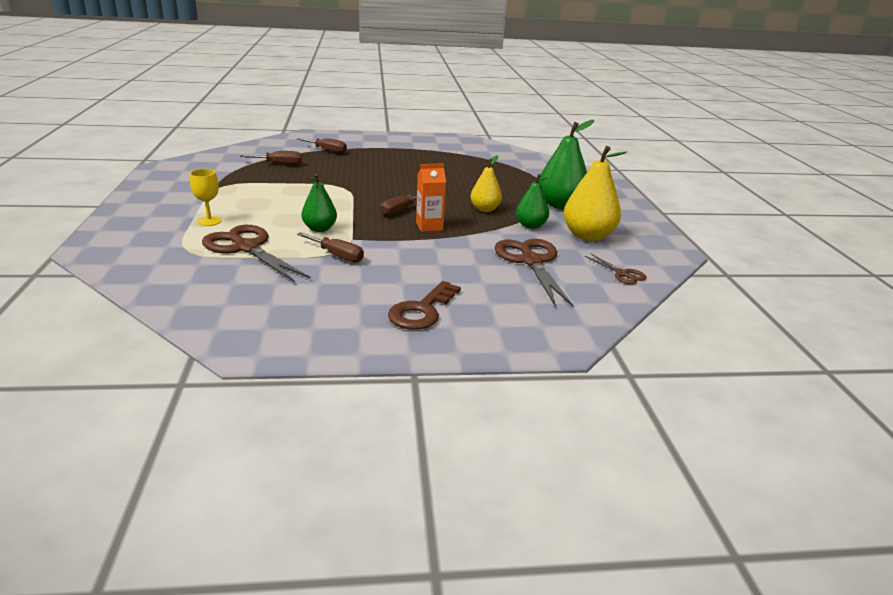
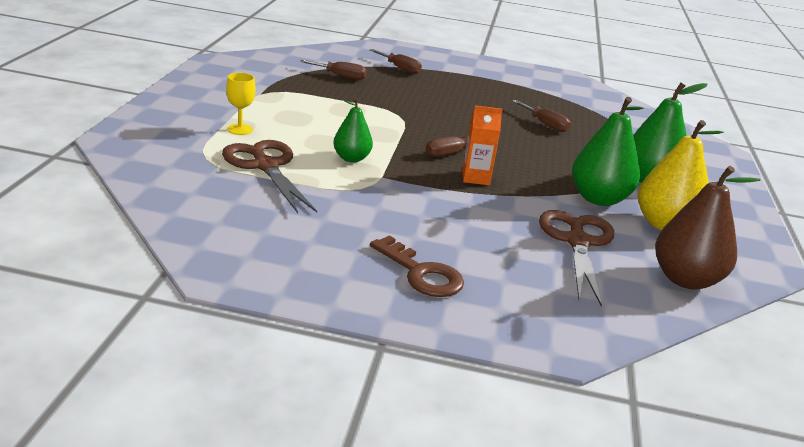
camera: 15 degrees right, 0 degrees up
(337, 256) = (357, 193): brown screwdriver -> brown screwdriver (545, 124)
(422, 311) = (421, 273): brown key -> brown key turned 90 degrees counterclockwise
(485, 209) = (551, 169): yellow pear -> none
(530, 226) = (598, 199): green pear -> green pear, size x1.65
(622, 274) = (685, 279): brown scissors -> brown pear

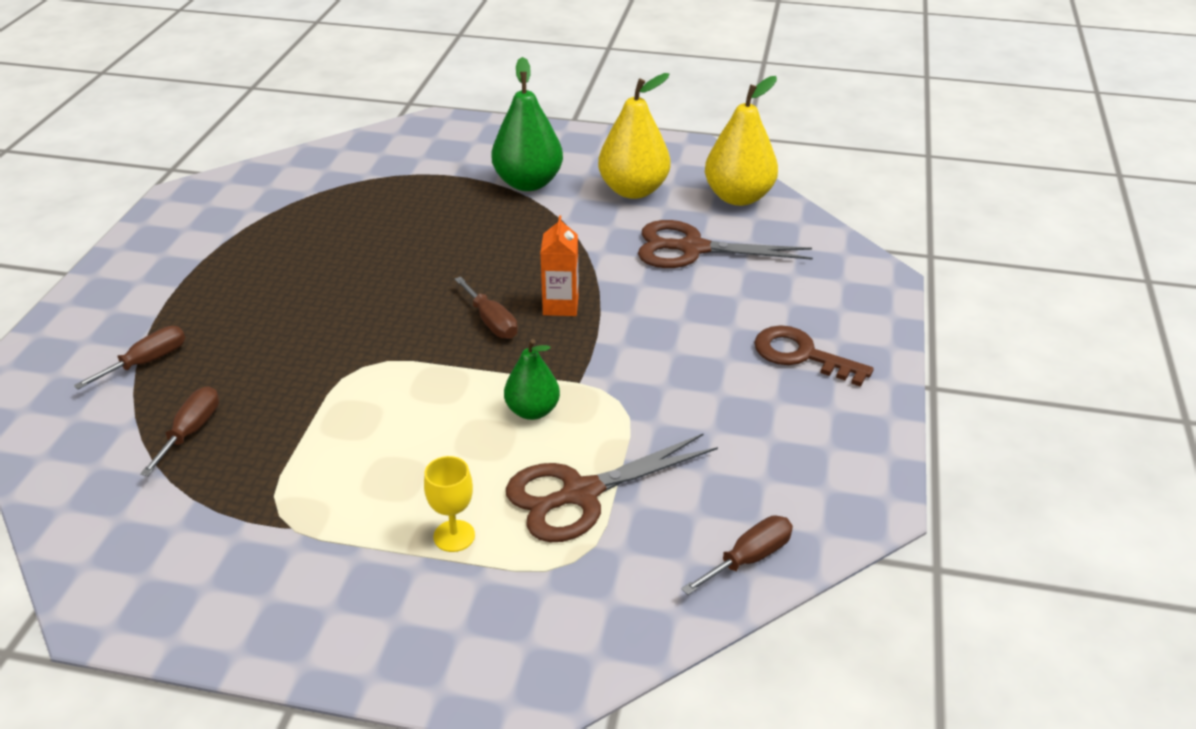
camera: 85 degrees left, 10 degrees up
(421, 273) = (801, 355): brown key -> brown key turned 105 degrees counterclockwise
(545, 124) = (376, 236): brown screwdriver -> brown screwdriver (749, 558)
(598, 199) = (588, 223): green pear -> none
(685, 279) = (738, 197): brown pear -> yellow pear

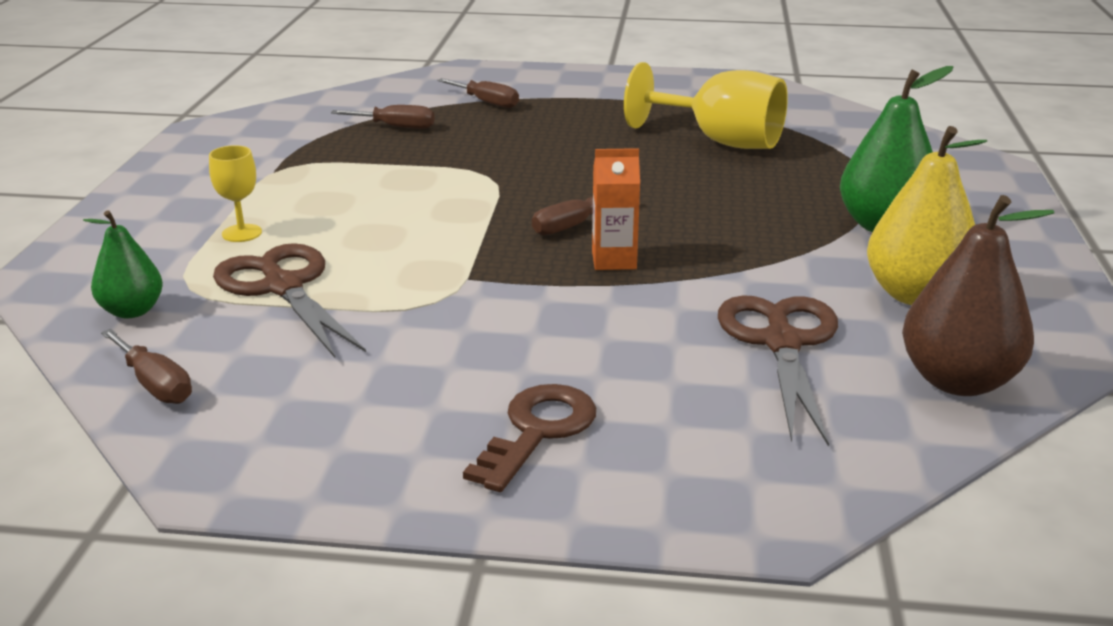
camera: 85 degrees right, 10 degrees down
(335, 229) = (720, 141): none -> yellow goblet
(532, 411) = (418, 256): green pear -> green pear (132, 311)
(738, 197) = (957, 381): yellow pear -> brown pear

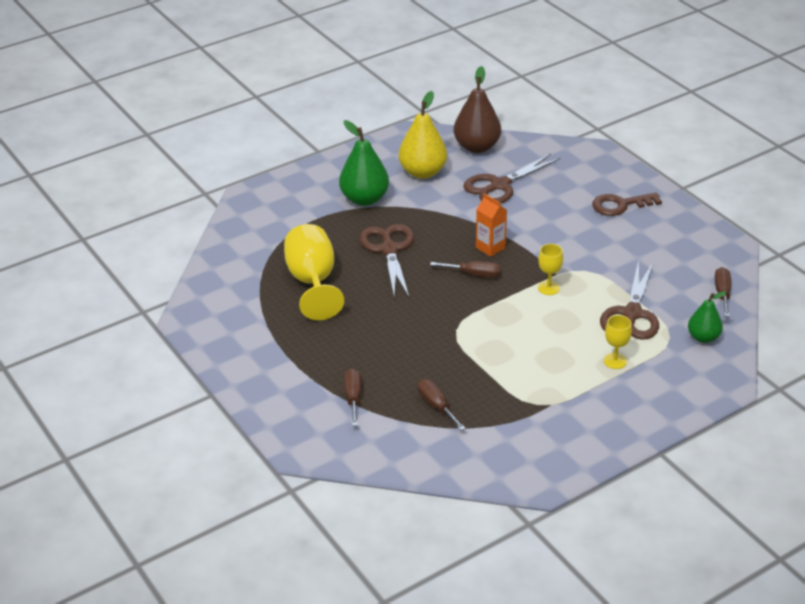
camera: 130 degrees left, 10 degrees up
(450, 258) = (548, 288): none -> yellow goblet
(721, 198) = (389, 249): none -> brown scissors

